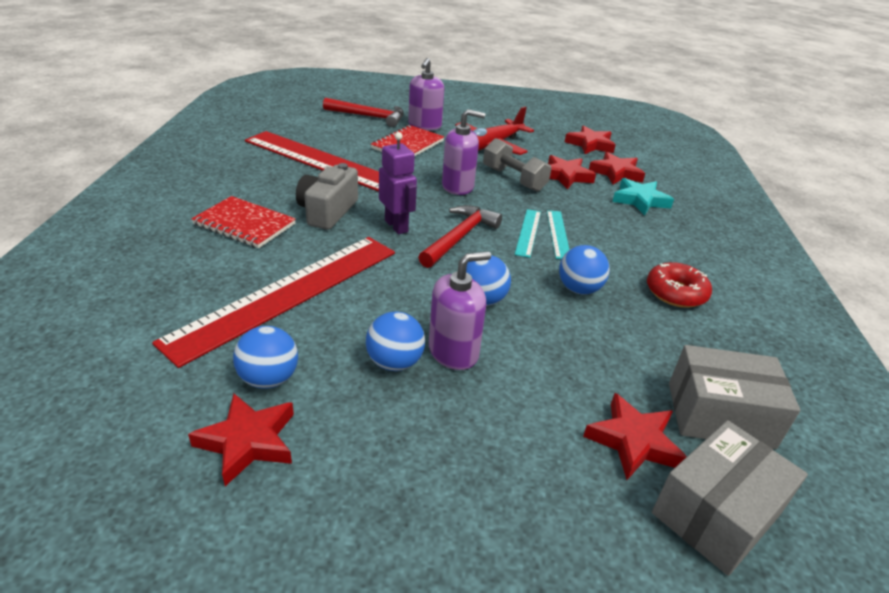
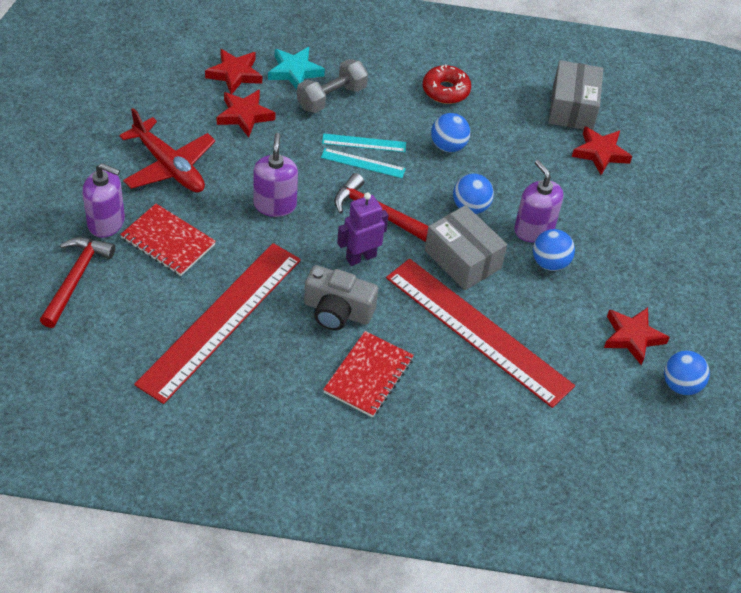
camera: 90 degrees left, 15 degrees up
(269, 379) = (577, 332): blue ball -> blue ball (681, 385)
(514, 179) = (255, 157): grey dumbbell -> grey dumbbell (331, 97)
(590, 144) = (161, 78): red star -> none
(716, 513) = (644, 132): grey box -> grey box (462, 259)

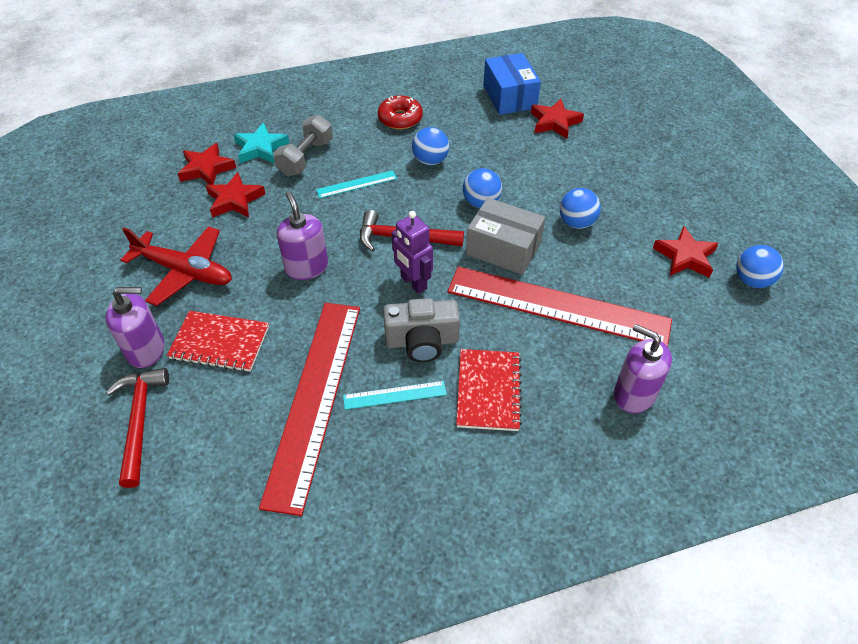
camera: 20 degrees left, 0 degrees up
(360, 257) = (413, 283): purple robot -> purple robot turned 75 degrees counterclockwise
(363, 163) = (366, 201): turquoise ruler -> turquoise ruler (394, 395)
(533, 230) = (544, 201): purple soap dispenser -> purple soap dispenser (634, 394)
(572, 108) = (509, 97): grey box -> blue box

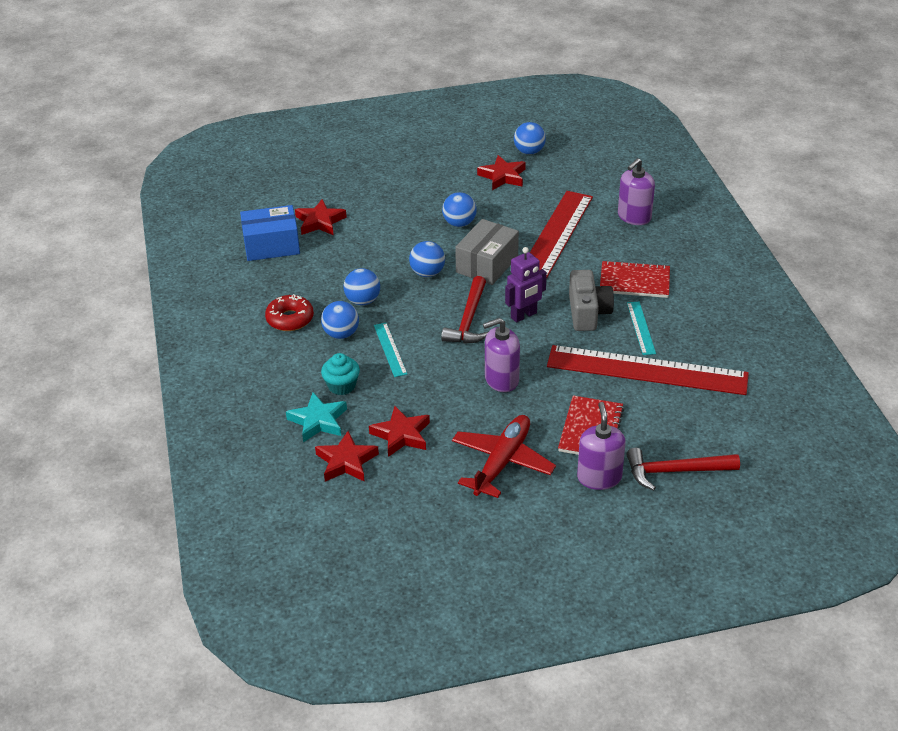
camera: 85 degrees left, 10 degrees down
(306, 158) = (341, 386): grey dumbbell -> turquoise cupcake
(379, 151) = (341, 334): none -> blue ball

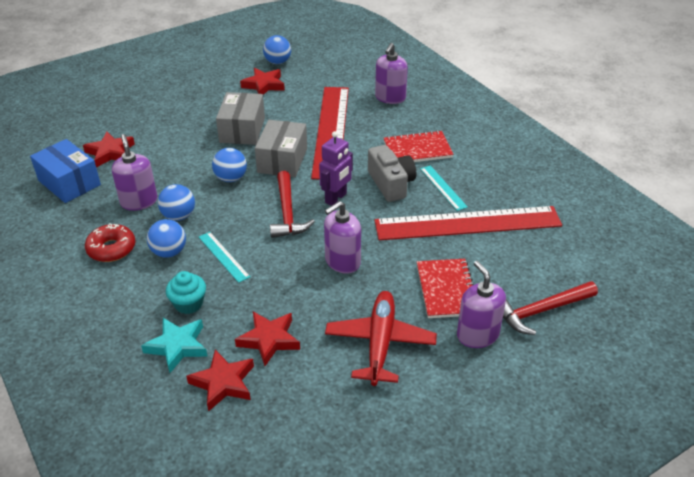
camera: 20 degrees left, 0 degrees up
(271, 245) = (69, 183): blue box -> blue box turned 75 degrees clockwise
(330, 278) = (139, 201): none -> purple soap dispenser
(459, 223) = (242, 130): blue ball -> grey box

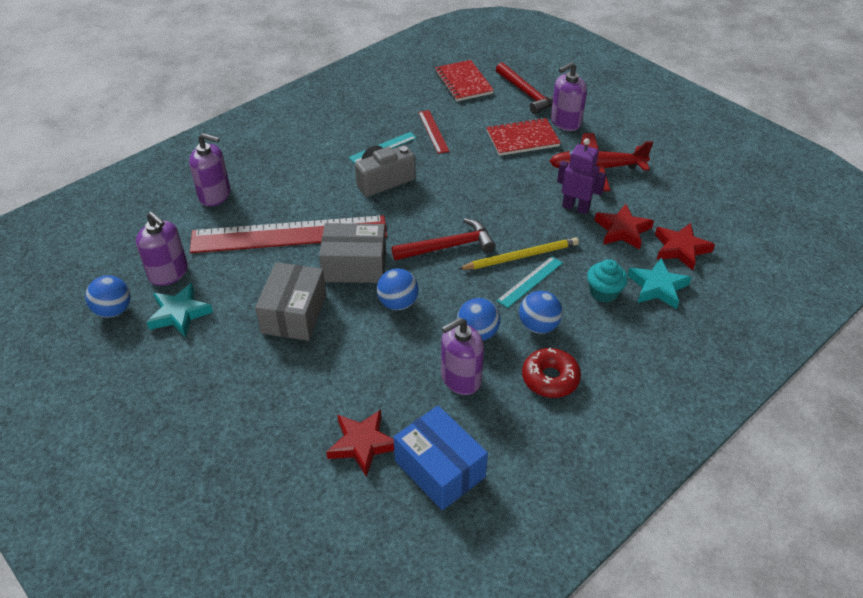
camera: 100 degrees left, 5 degrees up
(69, 183) = (440, 469): blue box -> blue box turned 75 degrees counterclockwise
(242, 130) = (294, 314): grey box -> grey box turned 75 degrees counterclockwise
(258, 256) = (521, 256): none -> yellow pencil
(264, 85) = (179, 313): red star -> turquoise star
(336, 198) = (416, 215): purple robot -> purple robot (575, 207)
(342, 261) = (509, 199): purple soap dispenser -> purple soap dispenser (168, 273)
(417, 149) = (320, 167): red notebook -> red notebook (463, 82)
(467, 223) = (433, 131): red ruler -> red ruler, size x0.42

